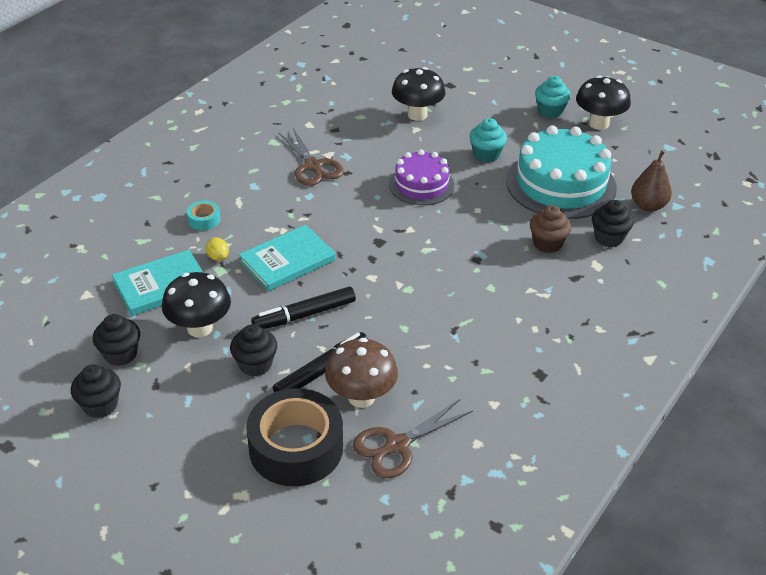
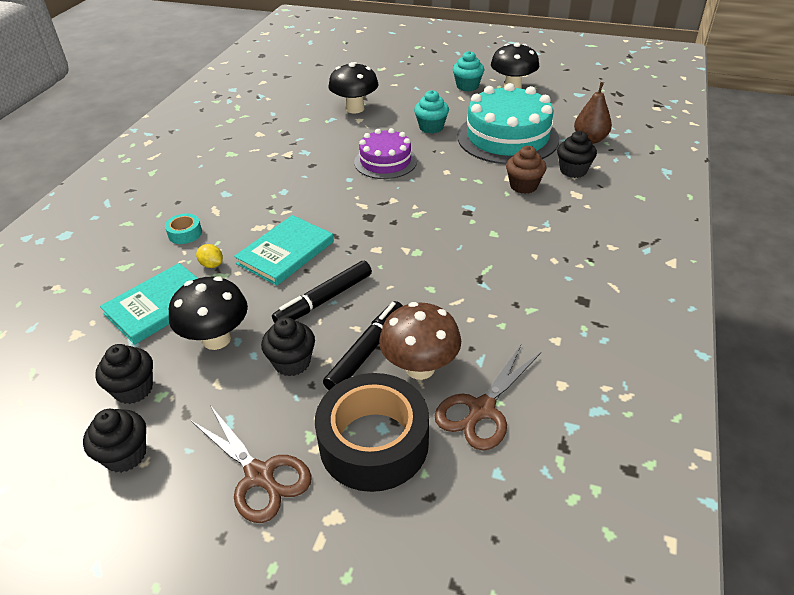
camera: 15 degrees left, 0 degrees up
(313, 166) = (277, 166): brown scissors -> brown scissors (260, 476)

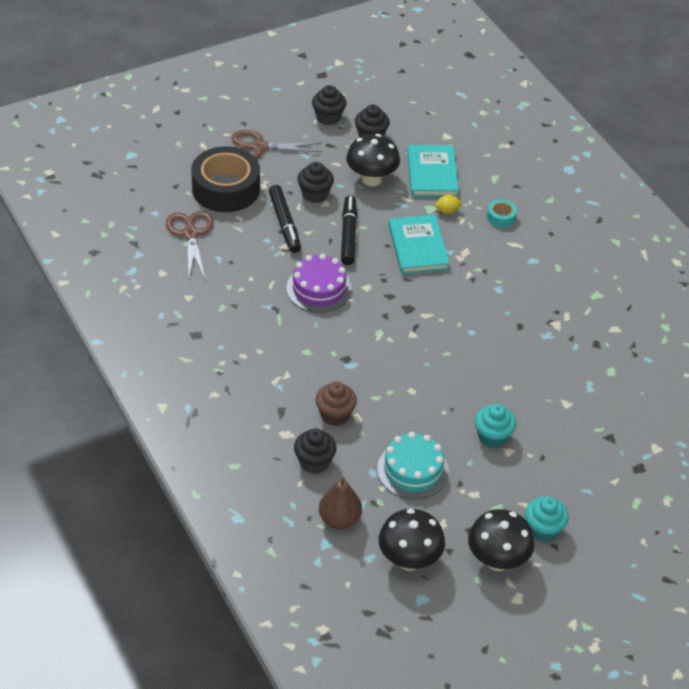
camera: 130 degrees right, 5 degrees up
(355, 109) = (592, 415): black mushroom -> black mushroom (409, 560)
(385, 161) = (471, 368): purple cake -> purple cake (319, 288)
(420, 368) = (245, 234): brown mushroom -> none
(507, 137) = (413, 470): turquoise cake -> turquoise cake, size x0.60

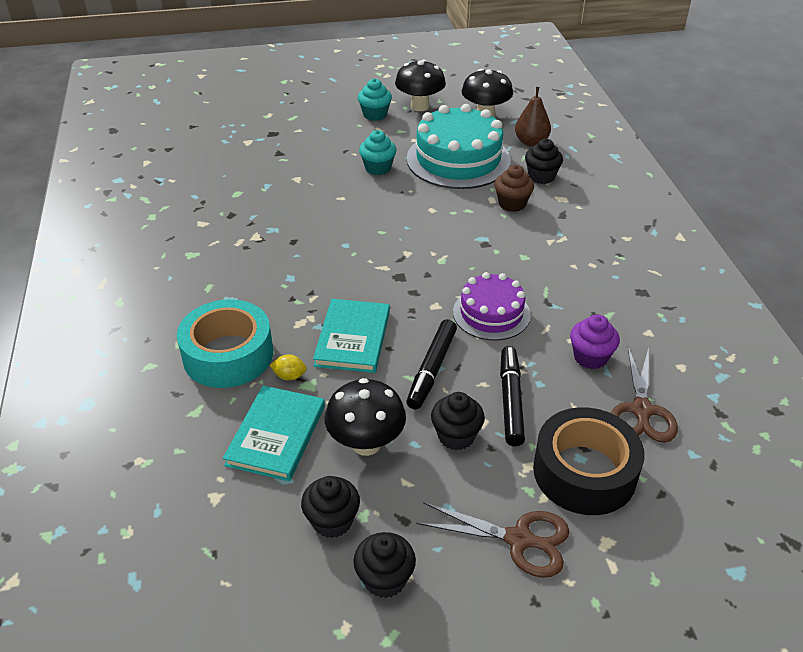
camera: 160 degrees left, 5 degrees down
(232, 266) = (590, 357): none -> purple cupcake
(413, 470) = (458, 159): turquoise cake -> turquoise cake, size x1.68
(501, 217) = (228, 355): turquoise tape -> turquoise tape, size x2.36

